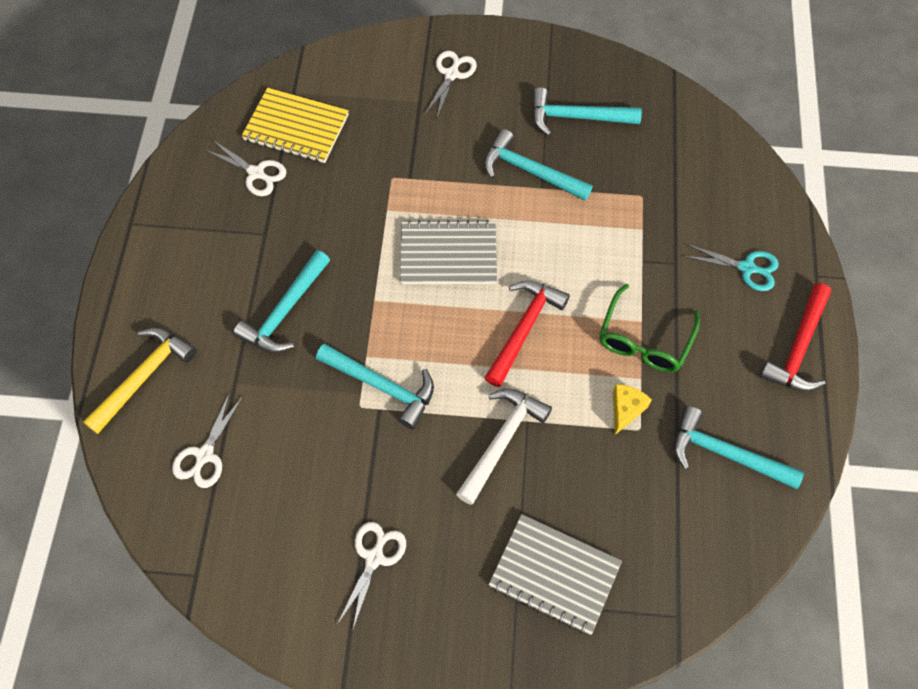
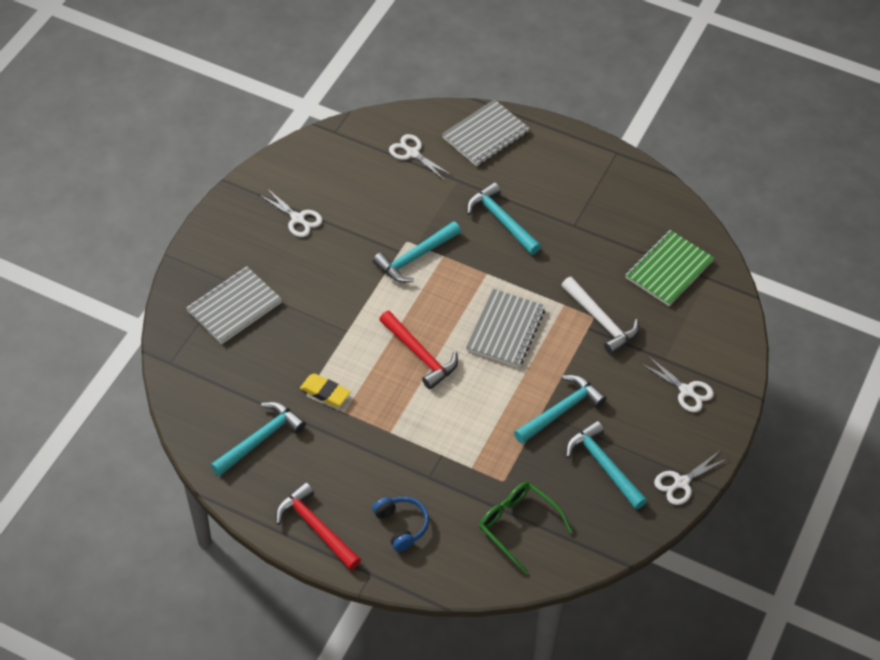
camera: 110 degrees right, 10 degrees down
(143, 377) = (485, 135): yellow hammer -> grey notebook
(256, 173) = (633, 234): white scissors -> white scissors (681, 482)
(296, 128) = (668, 269): yellow notebook -> green notebook
(501, 441) = (340, 311): white hammer -> white hammer (601, 321)
(577, 117) = (603, 466): turquoise hammer -> turquoise hammer turned 60 degrees counterclockwise
(625, 410) = (325, 392): yellow cheese -> yellow eraser
(644, 340) = (373, 427): green glasses -> green glasses (518, 525)
(746, 268) = (401, 525): turquoise scissors -> blue headphones

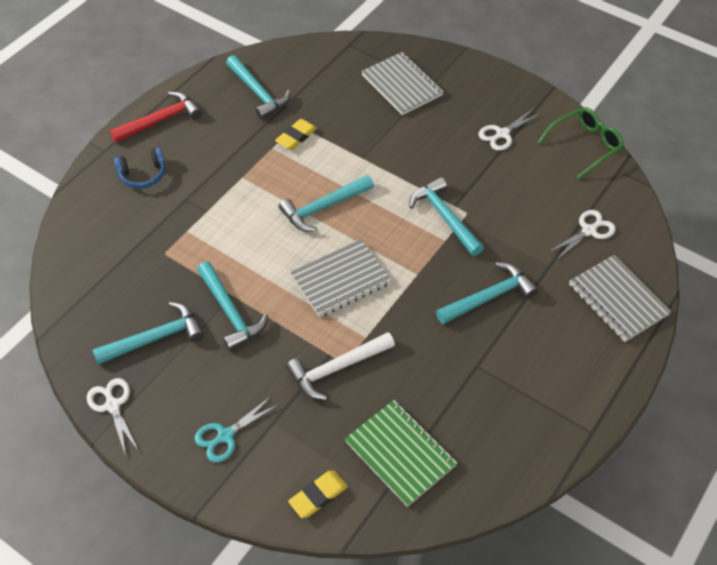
camera: 100 degrees right, 0 degrees up
(420, 354) = (324, 207): red hammer -> turquoise hammer
(505, 330) = (340, 280): grey notebook -> grey notebook turned 60 degrees counterclockwise
(518, 525) = (113, 257): green glasses -> green glasses (585, 145)
(686, 391) = (225, 435): white scissors -> turquoise scissors
(720, 319) = (318, 496): none -> yellow eraser

